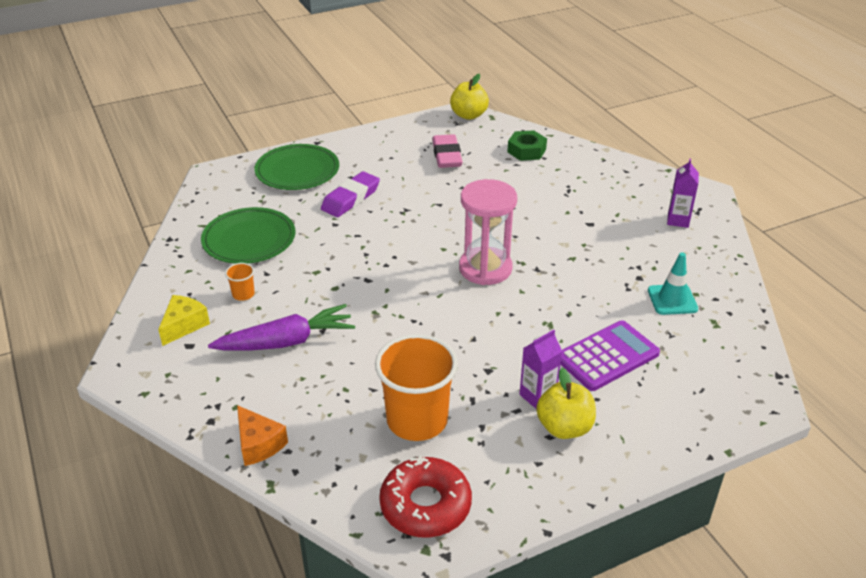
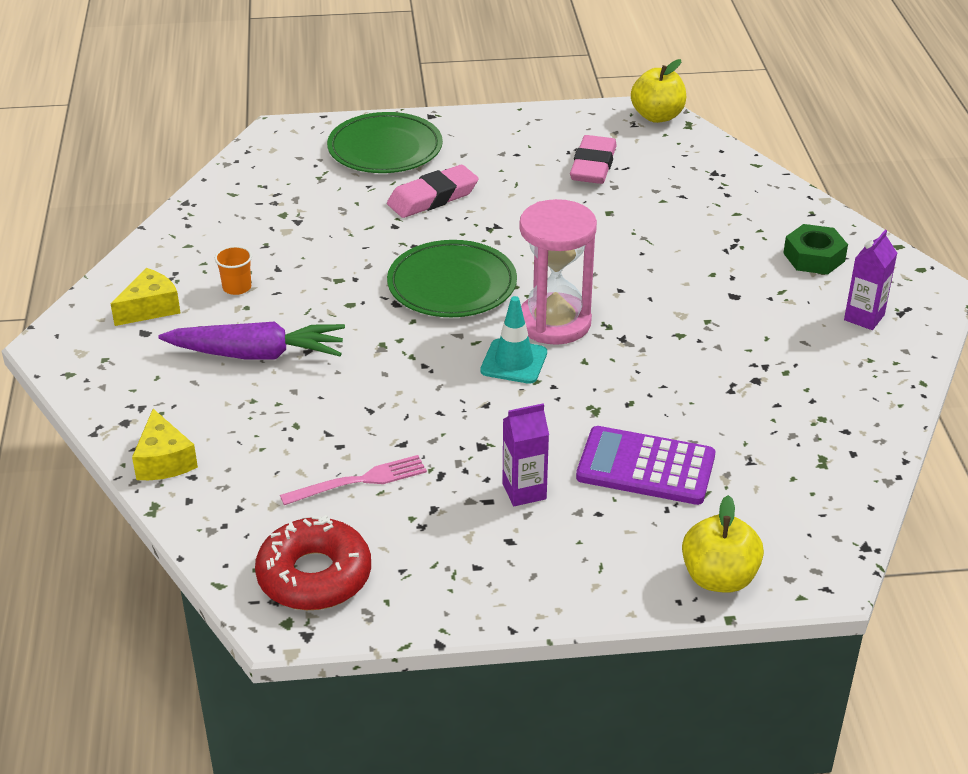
camera: 20 degrees right, 0 degrees up
(249, 239) = (279, 223): green plate -> green plate (452, 285)
(258, 444) = (164, 461): orange cheese -> yellow cheese
(351, 199) = (433, 198): purple eraser -> pink eraser
(417, 420) = (360, 481): orange cup -> pink fork
(526, 151) = (708, 180): green nut -> green nut (814, 257)
(564, 427) = (534, 535): yellow apple -> yellow apple (719, 578)
(607, 356) = (645, 467): purple calculator -> purple calculator turned 150 degrees counterclockwise
(672, 300) = (783, 418): turquoise traffic cone -> turquoise traffic cone (514, 362)

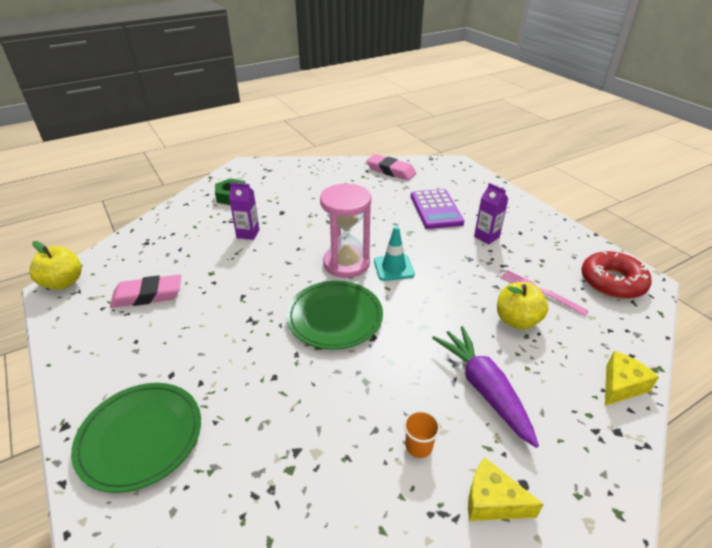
camera: 115 degrees left, 0 degrees up
(433, 198) = (222, 368): pink eraser -> pink eraser (391, 171)
(719, 578) = (481, 182): yellow apple -> yellow apple (517, 320)
(864, 317) = (279, 177): purple carton -> purple carton (248, 233)

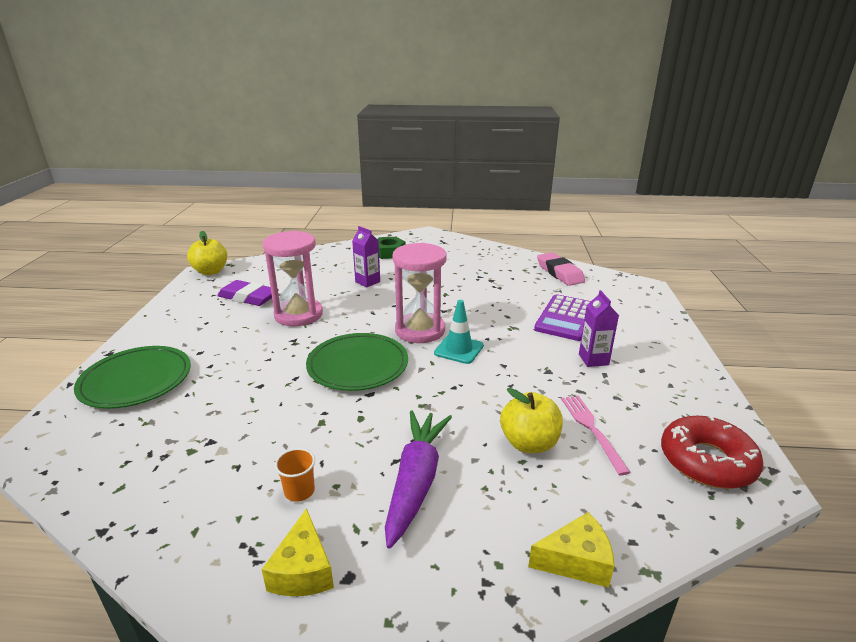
camera: 35 degrees right, 10 degrees down
(147, 295) = (248, 297): pink eraser -> purple eraser
(223, 292) = (298, 315): none -> pink hourglass
(492, 501) = (303, 570): yellow cheese -> yellow cheese turned 150 degrees counterclockwise

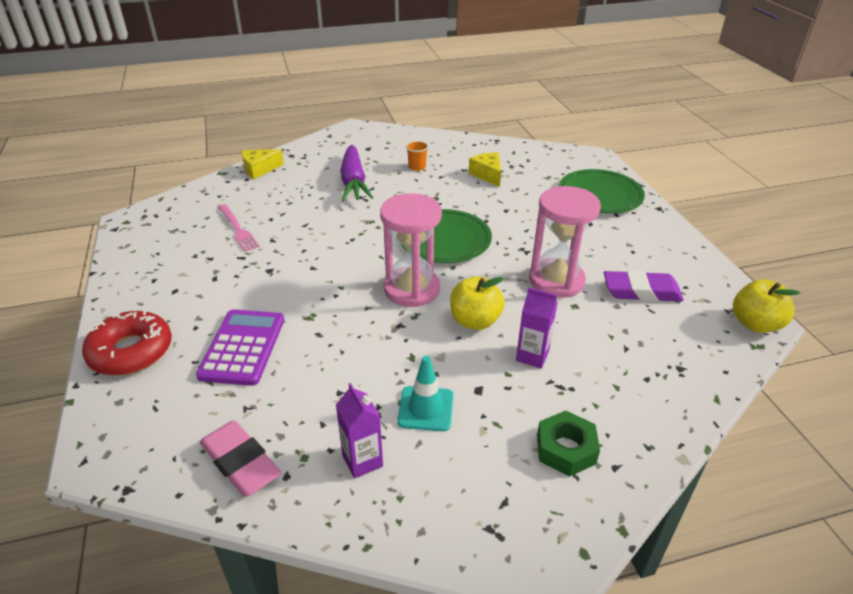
camera: 160 degrees right, 10 degrees up
(303, 570) = (390, 146): yellow cheese -> yellow cheese (487, 175)
(458, 349) = (361, 275): turquoise traffic cone -> turquoise traffic cone (425, 408)
(529, 443) = (285, 212): yellow apple -> yellow apple (475, 321)
(593, 359) = (221, 292): purple carton -> purple carton (362, 461)
(707, 461) = (159, 225): red donut -> red donut (131, 351)

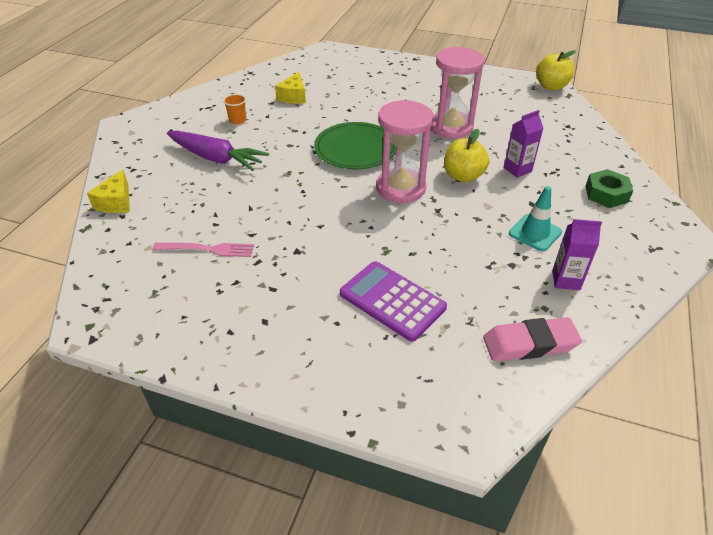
camera: 55 degrees left, 5 degrees up
(131, 351) = (334, 377): red donut -> none
(487, 175) = (293, 96): yellow cheese -> yellow cheese turned 90 degrees counterclockwise
(600, 195) = (376, 69): green plate -> none
(641, 291) = (491, 104): purple eraser -> none

